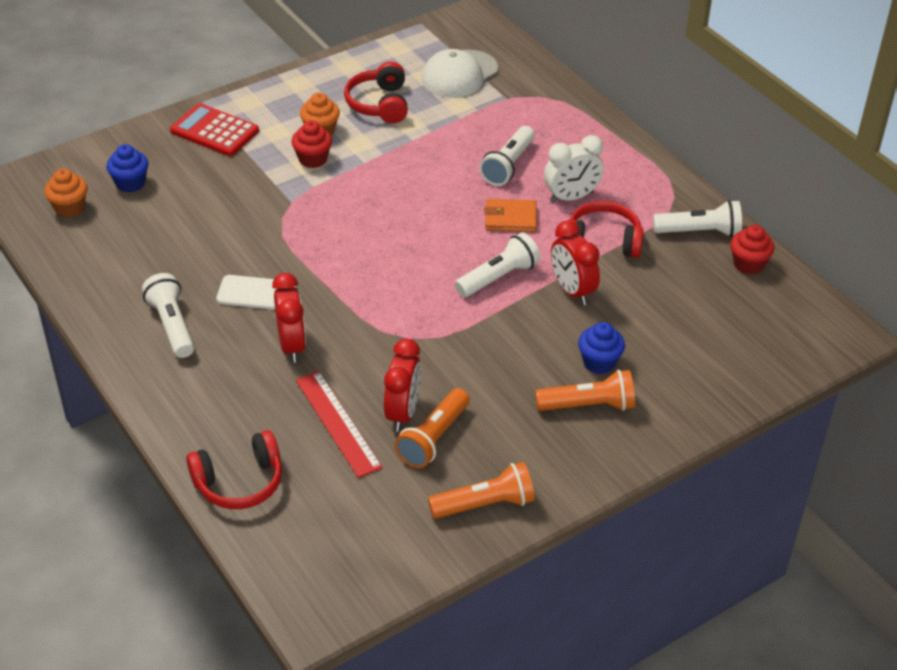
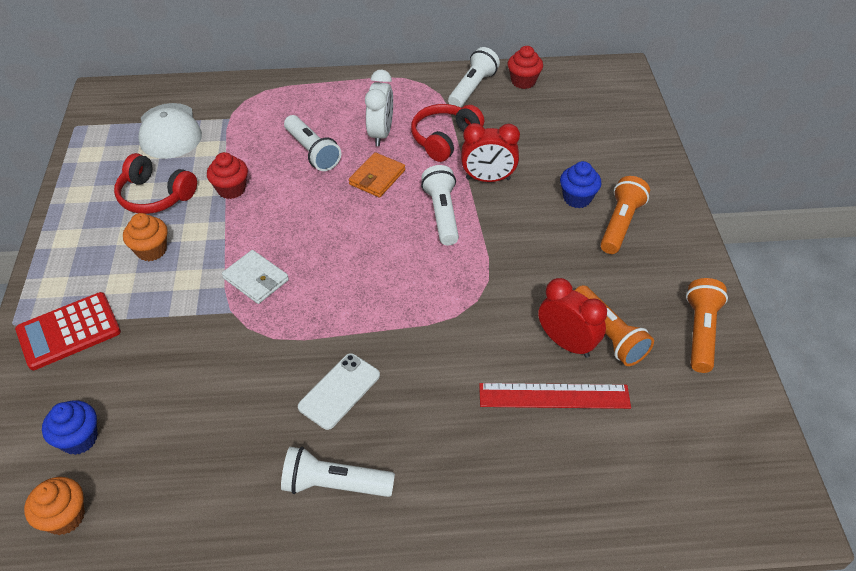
camera: 60 degrees left, 5 degrees up
(239, 482) = (593, 509): red headphones -> none
(292, 345) = (431, 391): red clock -> none
(313, 159) = (186, 272): red cupcake -> red cupcake (231, 189)
(334, 199) = (256, 279): none -> white wallet

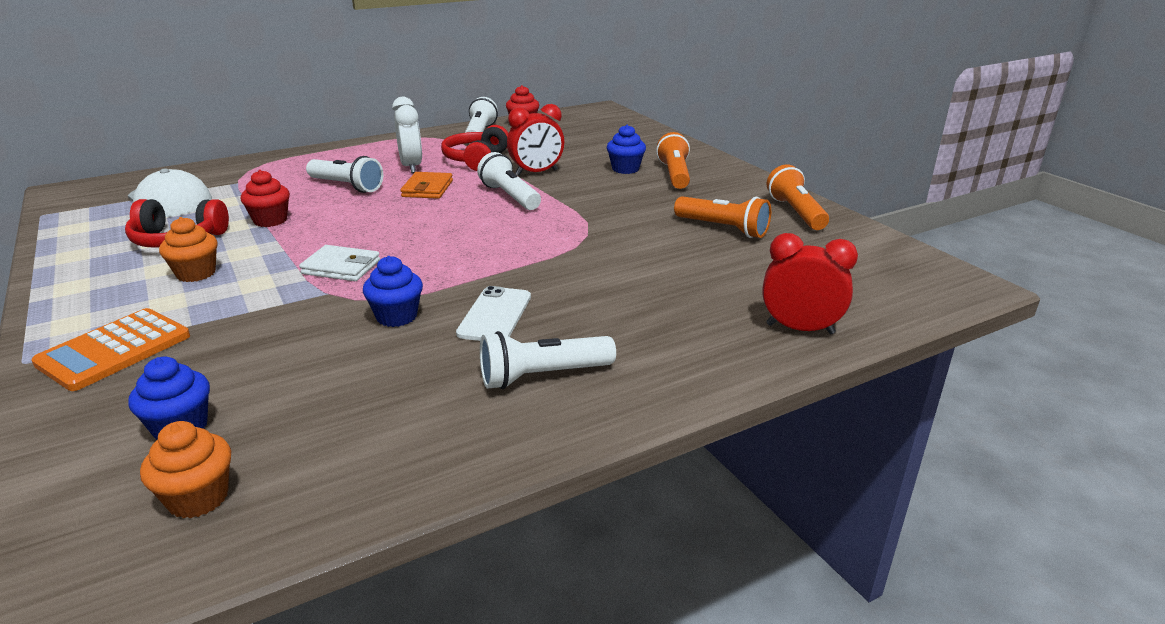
camera: 25 degrees left, 20 degrees down
(69, 331) = (114, 350): red calculator -> orange calculator
(267, 364) = (396, 316): none -> blue cupcake
(554, 396) = (711, 270): red ruler -> none
(566, 343) = (692, 240): red clock -> red clock (800, 329)

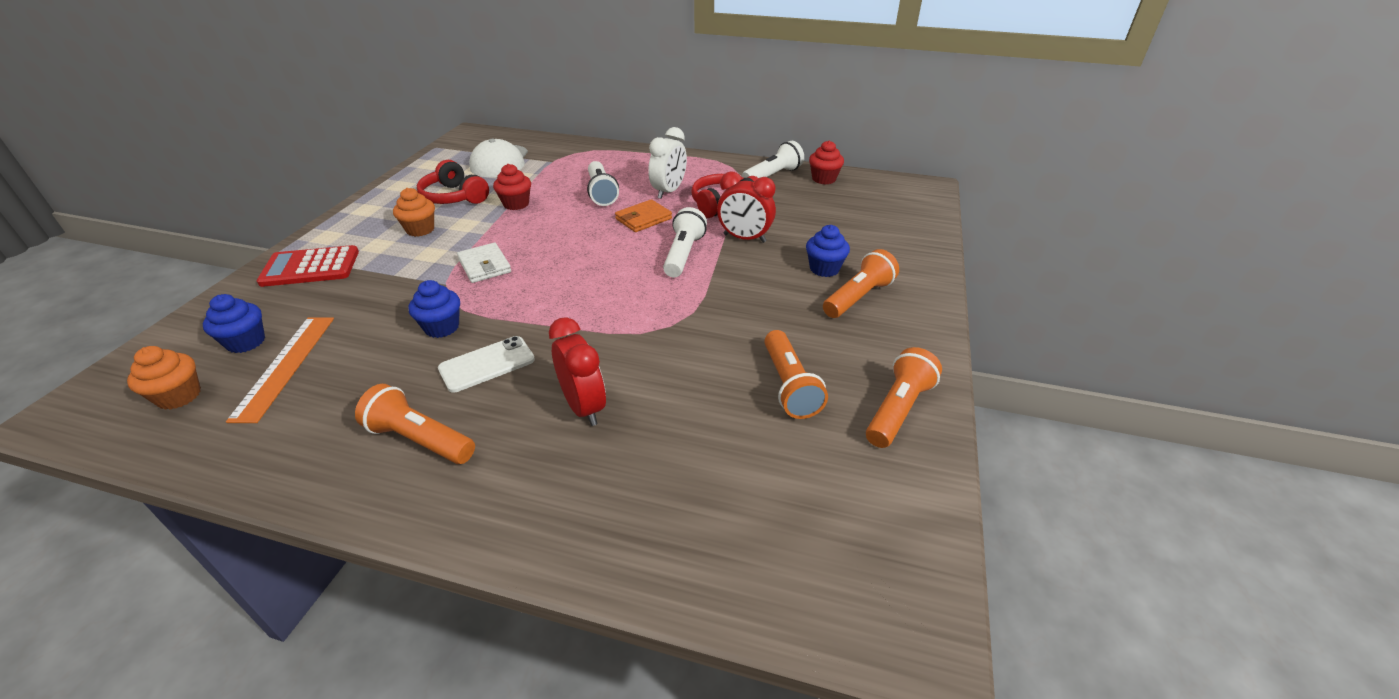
camera: 45 degrees right, 10 degrees up
(114, 350) = (310, 267): orange calculator -> red calculator
(284, 414) = (285, 366): none -> orange ruler
(542, 376) = (419, 440): white flashlight -> orange flashlight
(800, 329) = (647, 544): red clock -> red clock (584, 407)

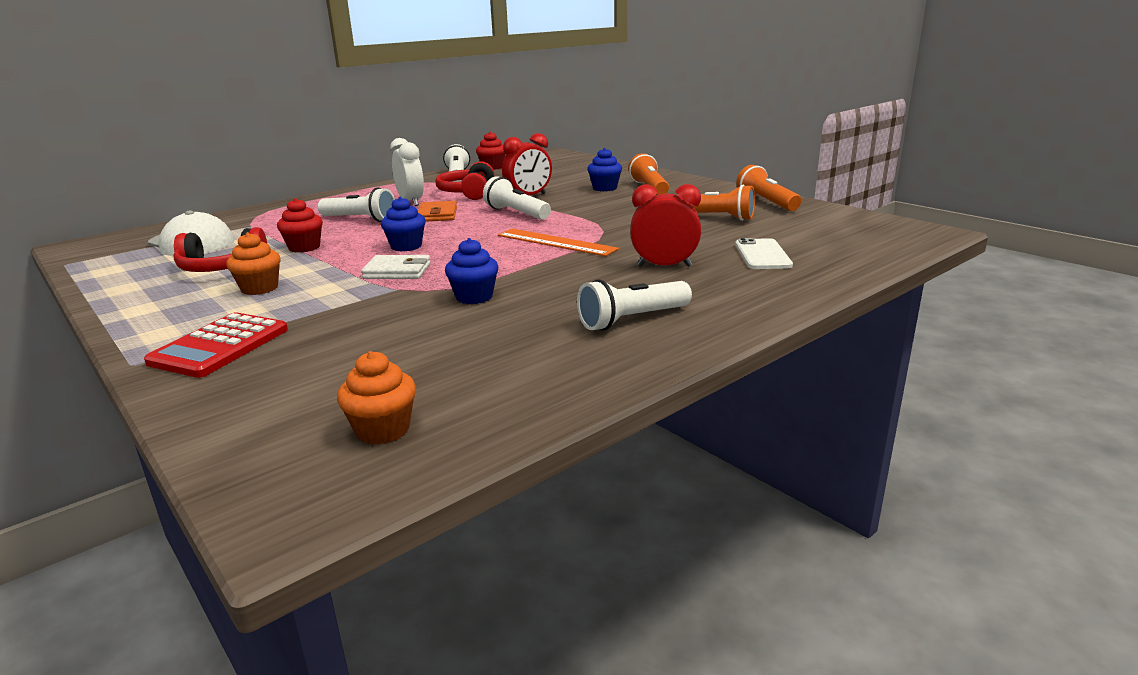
camera: 55 degrees left, 15 degrees down
(246, 342) = (328, 388): blue cupcake -> blue cupcake (406, 246)
(285, 366) = (420, 368): orange ruler -> orange ruler (556, 242)
(419, 440) = (632, 320): orange flashlight -> white flashlight
(487, 364) = (561, 287): white phone -> white phone (762, 255)

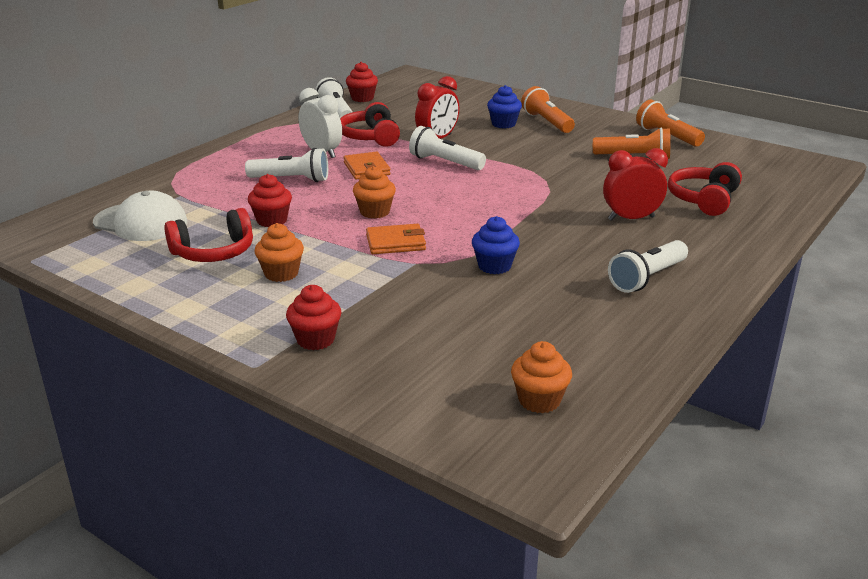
camera: 15 degrees left, 5 degrees up
(220, 346) = (315, 339): red calculator -> red cupcake
(397, 271) = (395, 243): white wallet -> orange wallet
(406, 246) = (375, 212): blue cupcake -> orange cupcake
(556, 242) = (514, 197): orange ruler -> none
(762, 255) = (704, 200): white phone -> red headphones

